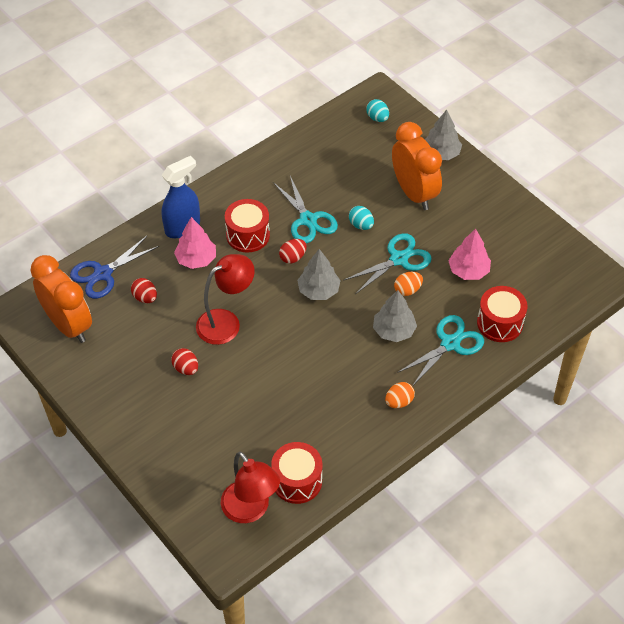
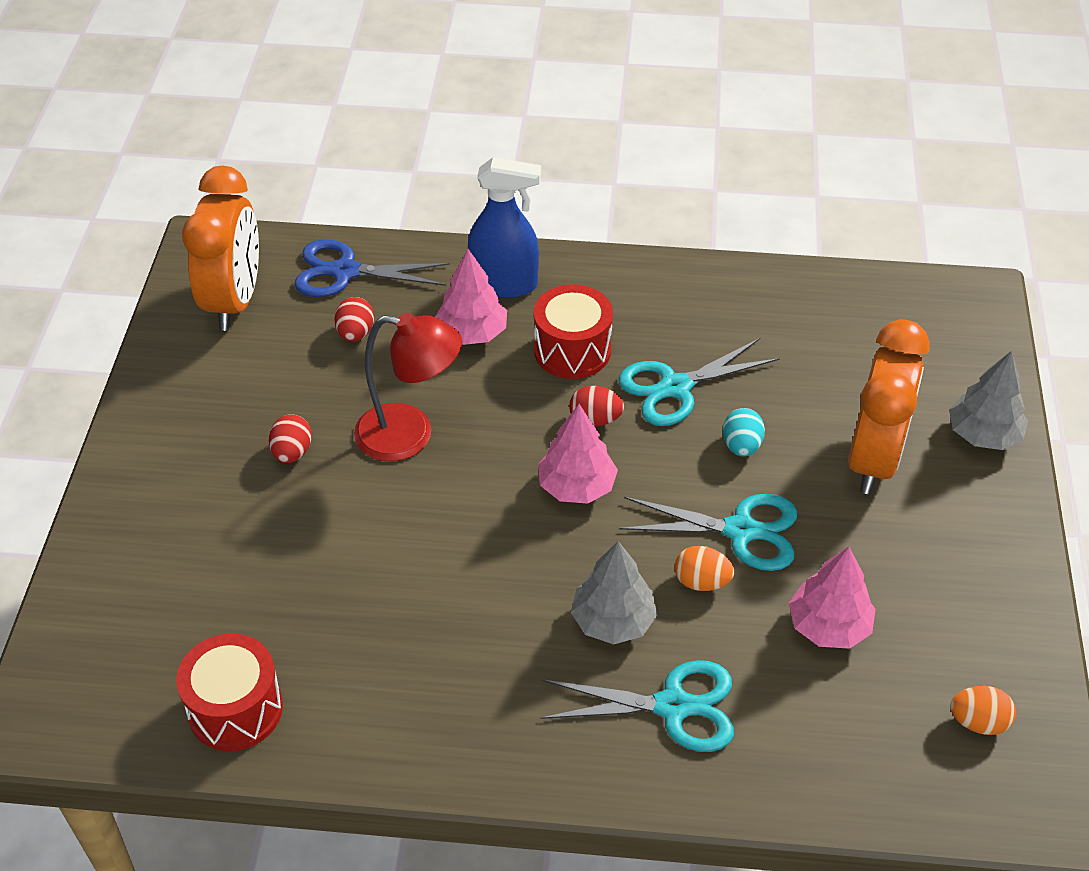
camera: 45 degrees right, 5 degrees down
(251, 510) = (135, 694): red lamp -> none
(308, 220) = (675, 388): turquoise scissors -> turquoise scissors turned 45 degrees clockwise
(318, 290) = (576, 487): grey tree -> pink tree
(377, 118) = (939, 325): turquoise egg -> none
(399, 402) = (498, 724): orange egg -> orange egg (978, 722)
(500, 323) = (787, 740): red drum -> none

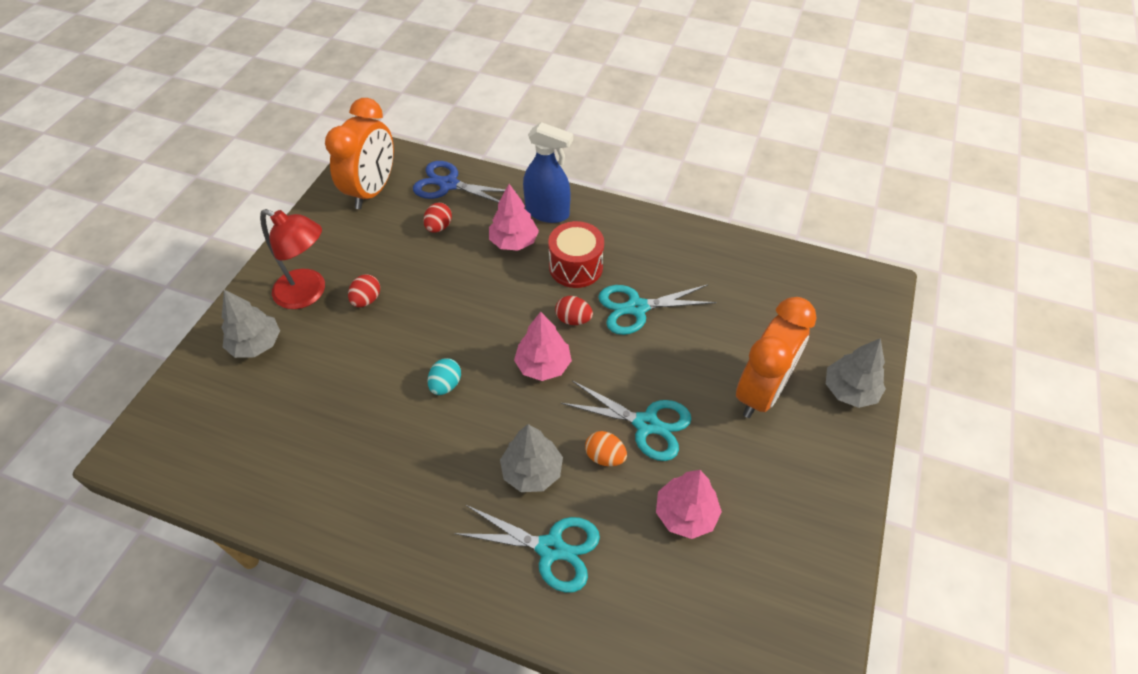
camera: 15 degrees right, 5 degrees up
(155, 544) = (256, 344): none -> grey tree
(235, 709) = (257, 473): red drum -> none
(410, 435) = (446, 304): red lamp -> red lamp (308, 293)
(741, 446) = (668, 361): turquoise egg -> turquoise egg (446, 385)
(978, 722) = (775, 621): orange egg -> none

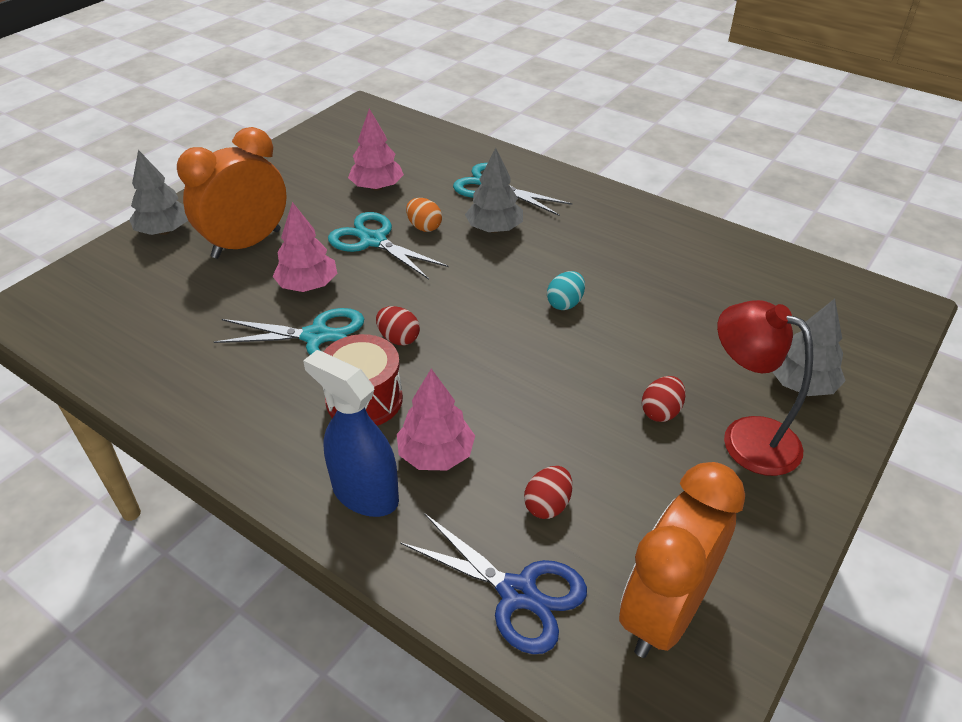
camera: 165 degrees left, 10 degrees down
(543, 365) = (453, 302): pink tree -> pink tree (308, 285)

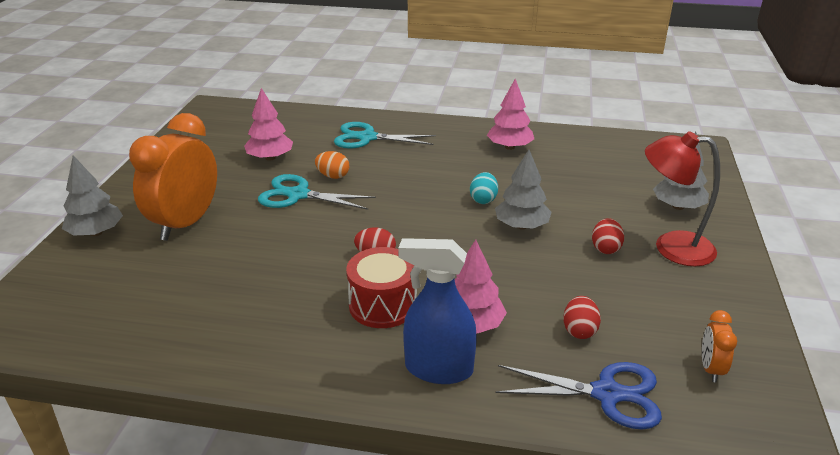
camera: 25 degrees left, 10 degrees down
(308, 285) = (267, 239): pink tree -> pink tree (509, 147)
(316, 336) = (305, 273): turquoise scissors -> none
(494, 229) = (390, 165): grey tree -> grey tree (521, 226)
(664, 612) = (710, 369): orange clock -> orange clock, size x0.44

